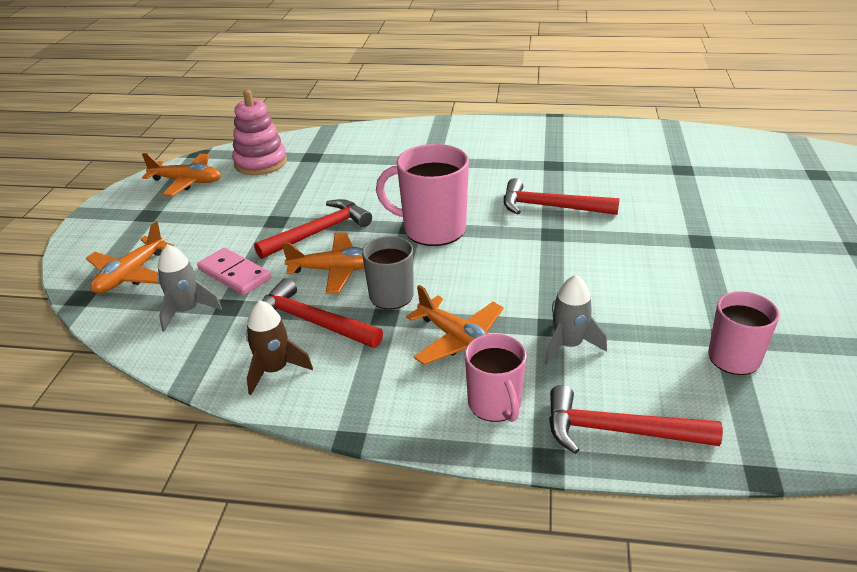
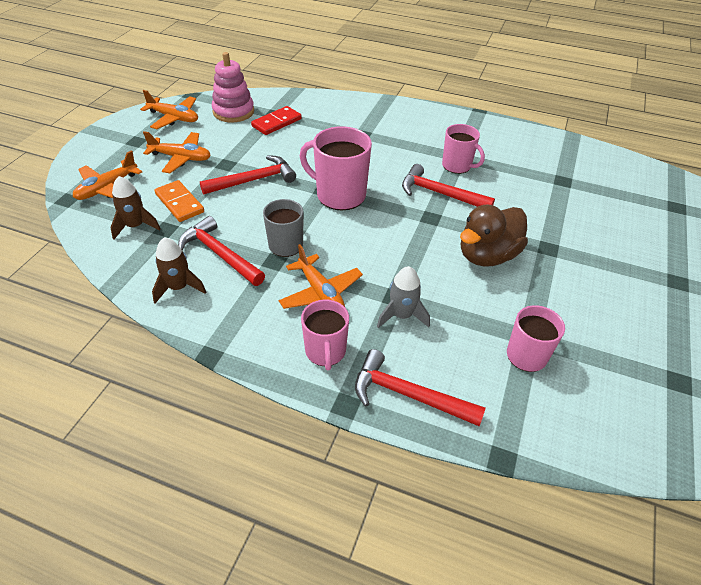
camera: 10 degrees right, 10 degrees up
(187, 311) = (135, 226): grey rocket -> brown rocket
(234, 274) = (179, 203): pink domino -> orange domino
(320, 166) = (276, 123): none -> red domino
(336, 270) = (253, 215): orange plane -> orange plane (181, 158)
(557, 175) = (457, 166): none -> pink mug
(637, 261) = (487, 255): none -> brown duck

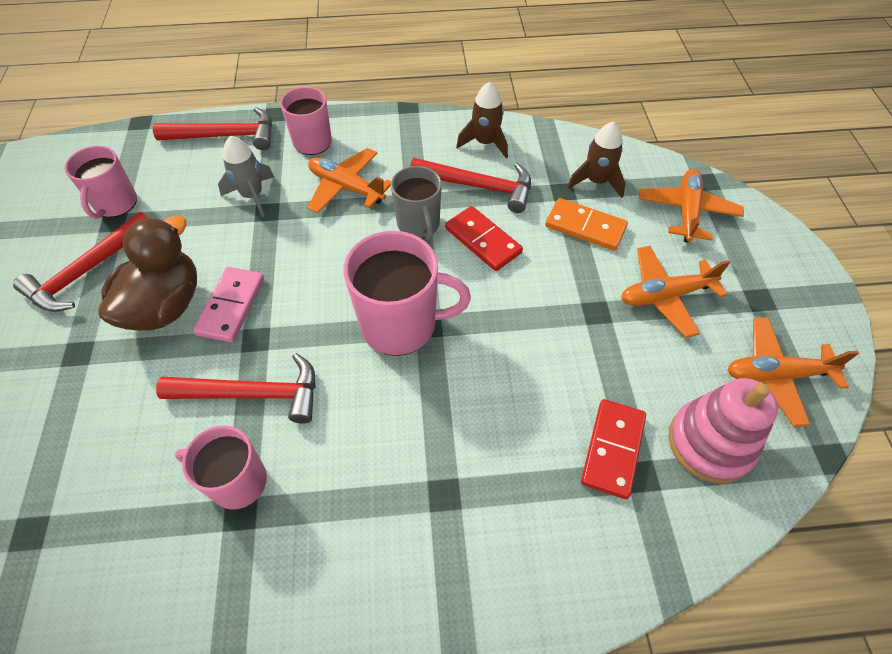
camera: 155 degrees right, 10 degrees up
(252, 219) = (483, 241): none -> red domino
(254, 180) = (533, 300): red hammer -> red hammer (87, 271)
(441, 240) = (231, 306): none -> pink domino

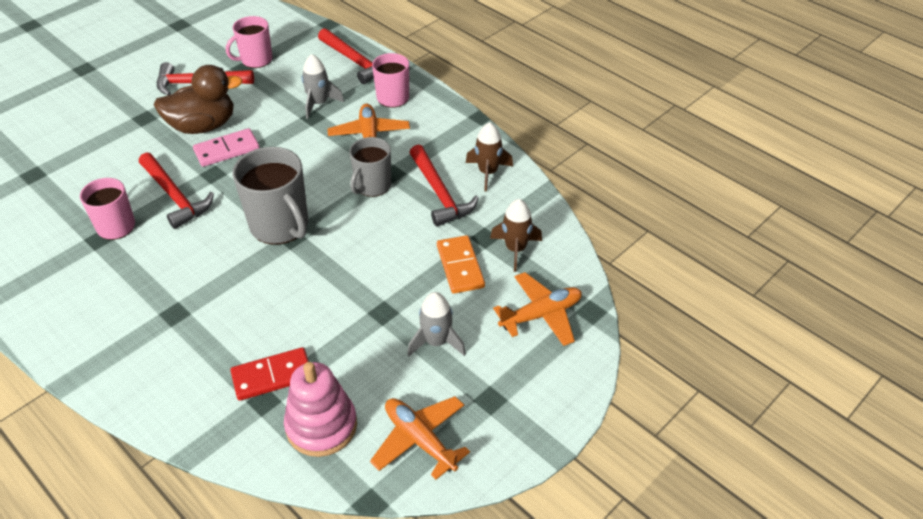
camera: 50 degrees right, 10 degrees down
(400, 325) = (280, 226): pink mug -> grey mug
(483, 241) = (390, 223): red domino -> none
(665, 296) = (436, 342): orange plane -> grey rocket

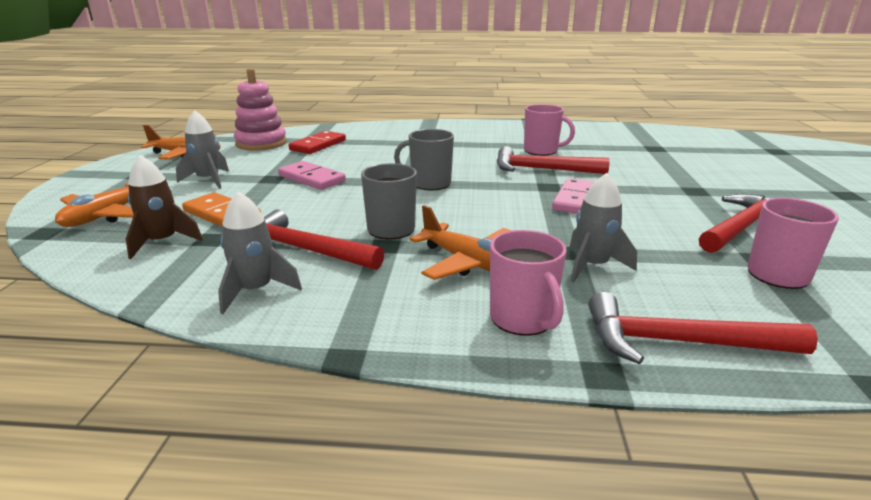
camera: 140 degrees right, 20 degrees down
(203, 126) = (639, 204): brown duck -> none
(280, 226) = (429, 183): grey mug -> grey mug, size x0.64
(353, 290) = (311, 178): none -> pink domino
(488, 173) = (256, 291): brown rocket -> grey rocket

